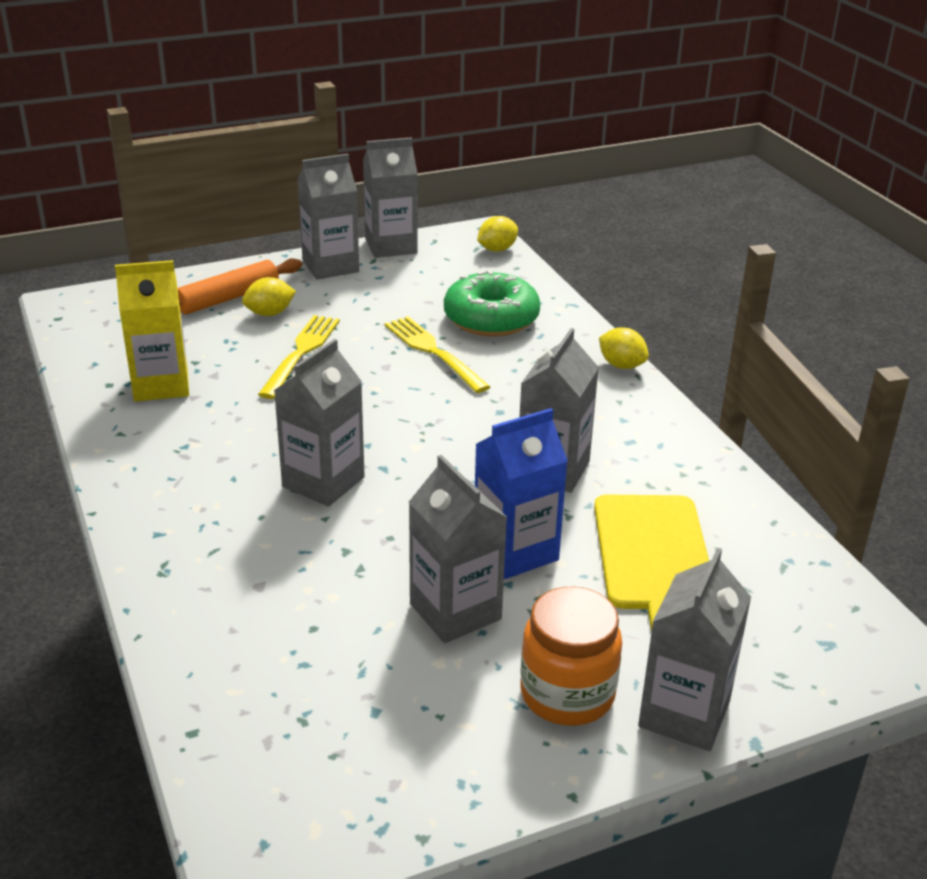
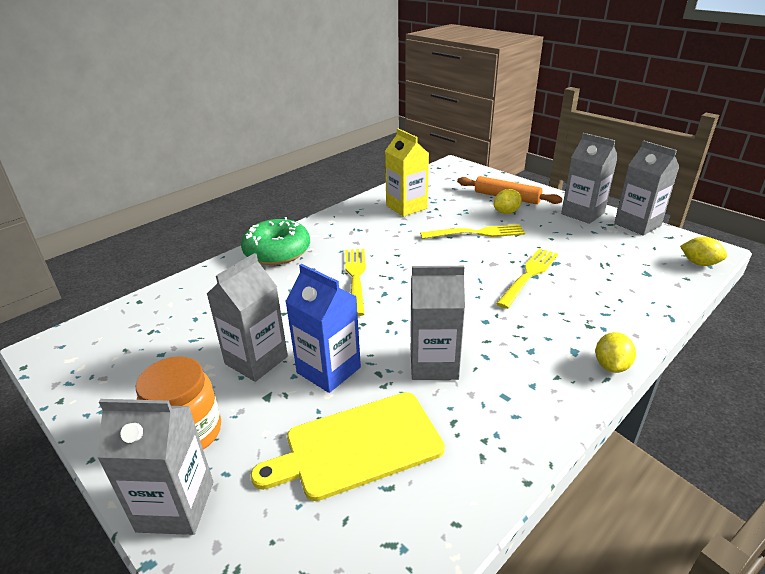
camera: 70 degrees right, 0 degrees up
(270, 313) = (506, 212): yellow lemon -> yellow lemon turned 75 degrees counterclockwise
(323, 482) = (356, 277): grey carton -> yellow fork
(491, 319) = (599, 286): green donut -> green donut (277, 252)

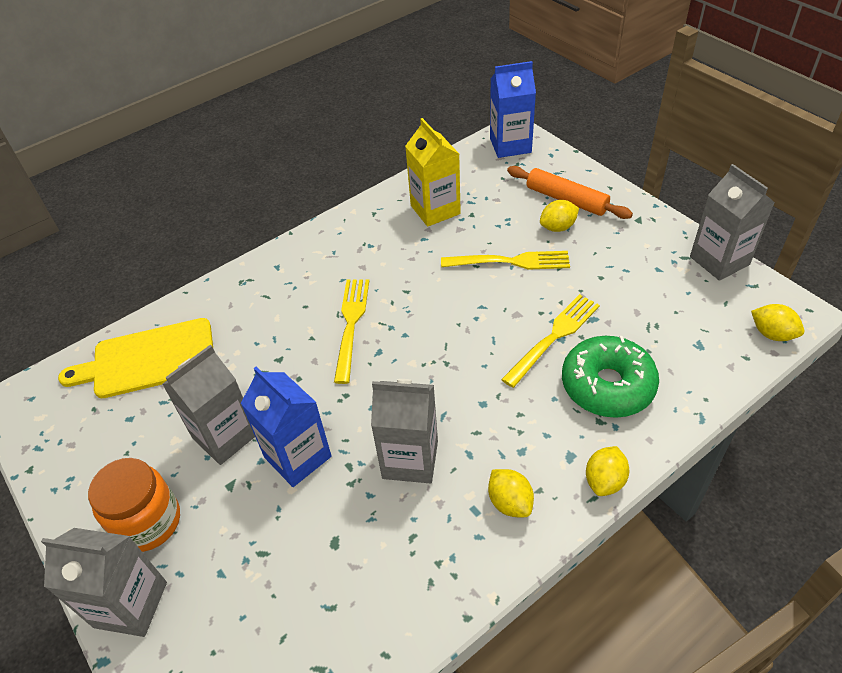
camera: 10 degrees right, 15 degrees up
(277, 252) = (268, 276): green donut -> green donut (607, 385)
(357, 446) = (309, 556): yellow cutting board -> yellow cutting board (148, 359)
(453, 171) = (510, 145): none -> blue carton
(534, 388) = (510, 502): none -> yellow lemon
(582, 213) = (655, 236): grey carton -> none

